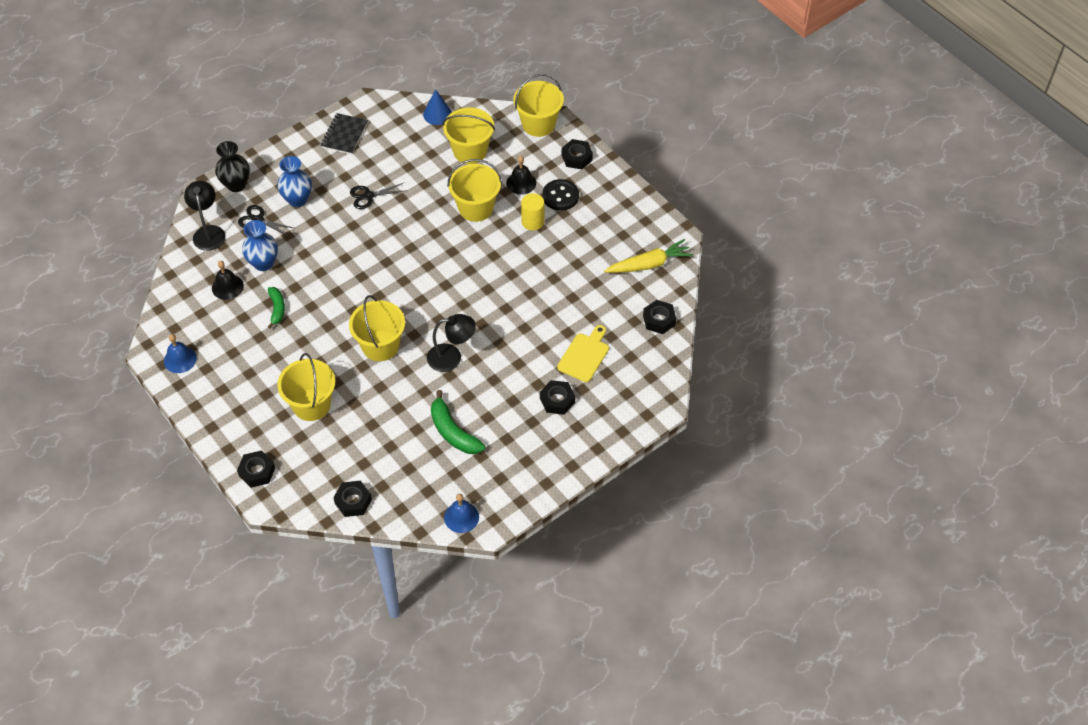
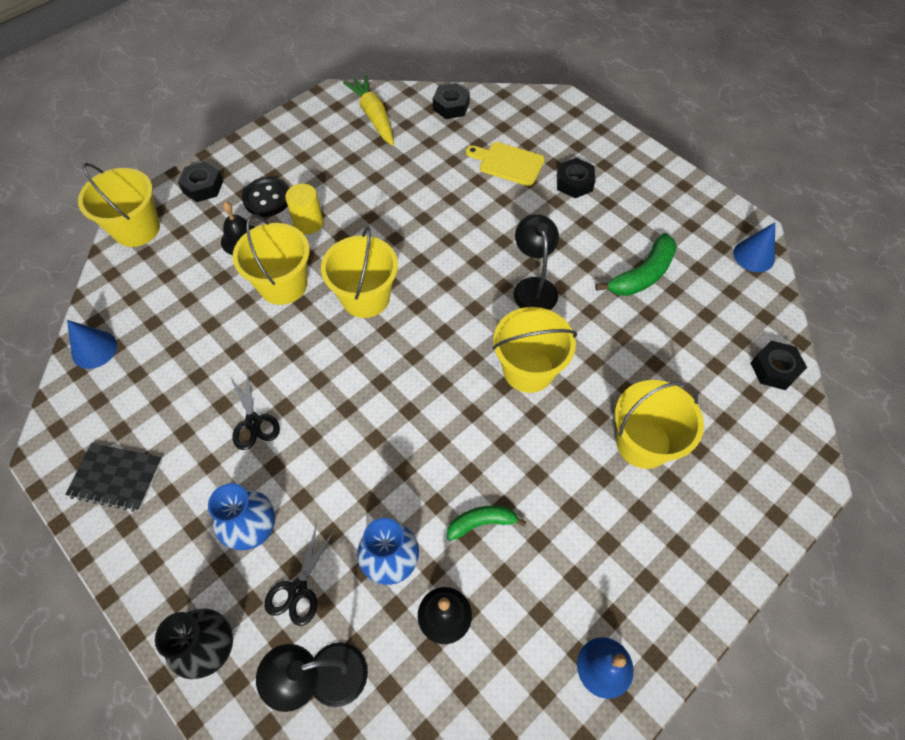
camera: 95 degrees left, 5 degrees up
(257, 472) = (772, 497): black nut -> none
(461, 517) = (754, 256): blue bell -> blue cone
(470, 151) = (176, 301): yellow bucket -> yellow bucket (365, 297)

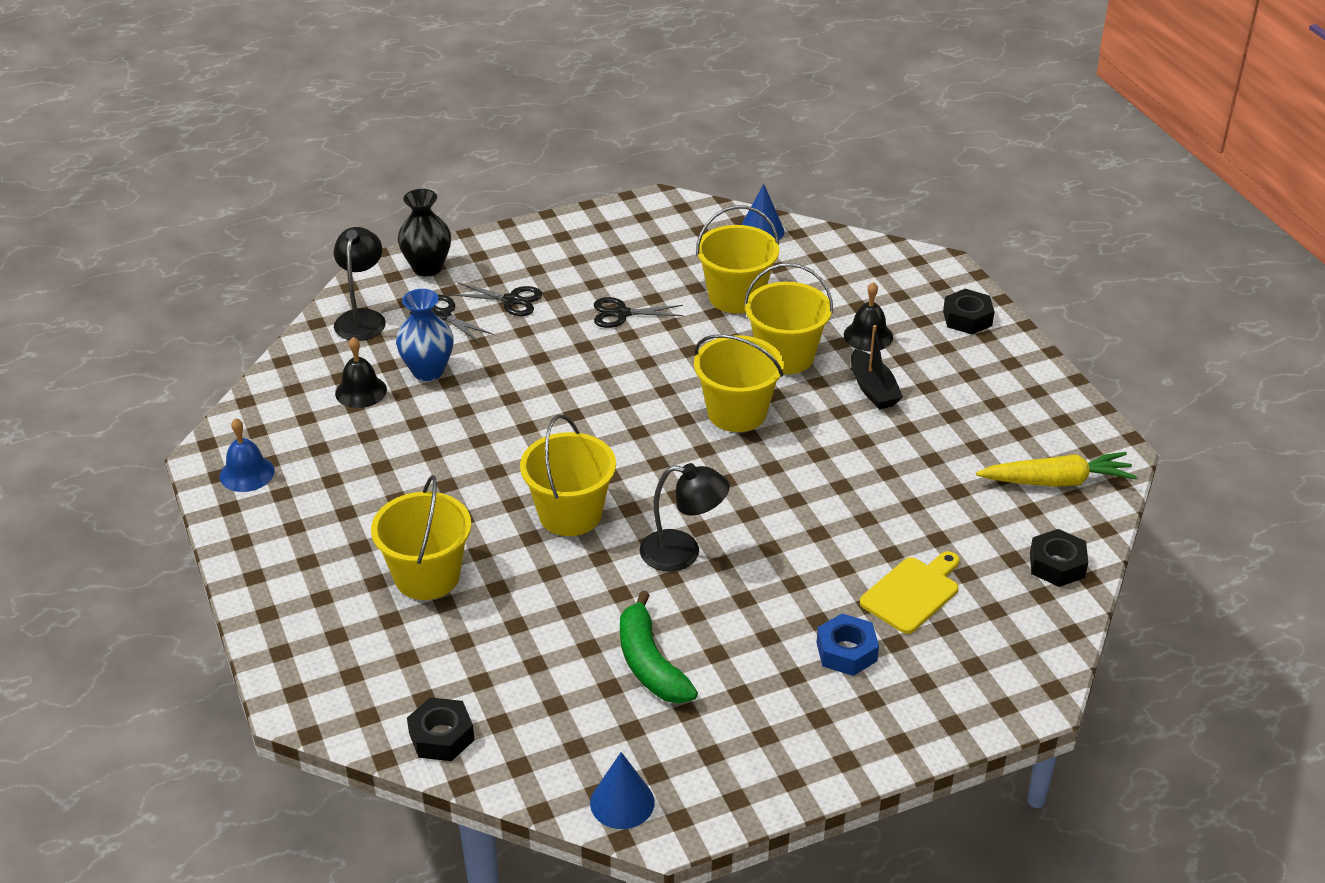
camera: 110 degrees right, 20 degrees down
(116, 477) = (611, 234): black notebook -> none
(137, 229) = (916, 267): yellow bucket -> yellow bucket (736, 297)
(254, 530) = (511, 300): blue vase -> black scissors
(267, 198) = (928, 363): black button -> none
(308, 223) = (873, 389): yellow cylinder -> black boat
(481, 523) = (424, 433): green banana -> none
(574, 183) = (846, 651): black nut -> blue nut

